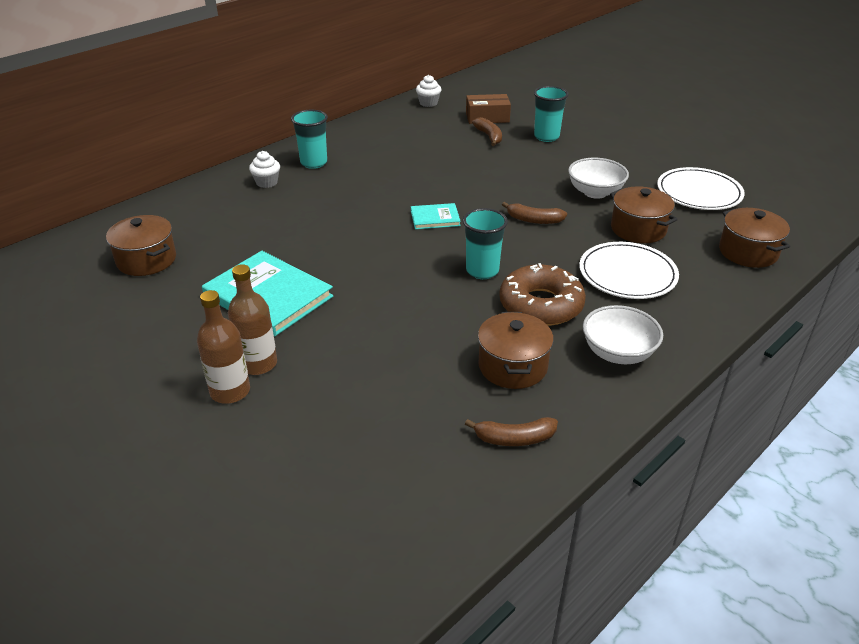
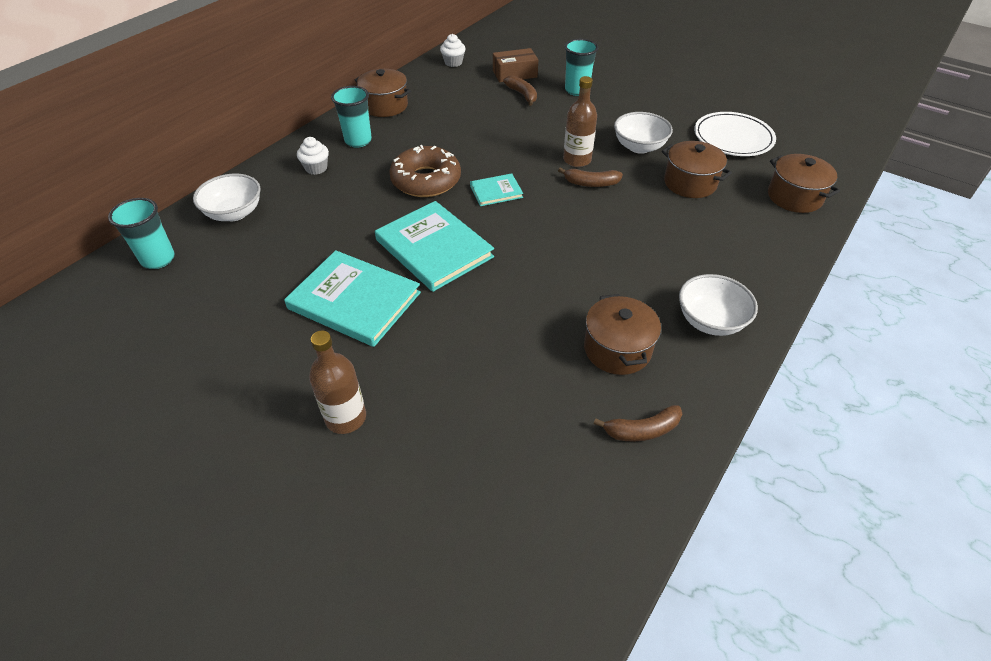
camera: 10 degrees left, 10 degrees up
(146, 260) = (214, 273): brown pot -> brown pot (385, 106)
(179, 213) = (234, 213): none -> white bowl
(258, 364) = (365, 381): brown bottle -> brown bottle (577, 160)
(358, 261) = (434, 248): none -> turquoise book
(482, 271) = (558, 246): turquoise cup -> turquoise cup (158, 259)
(541, 305) = (624, 277): brown donut -> brown donut (426, 180)
(627, 274) = (694, 233): white plate -> none

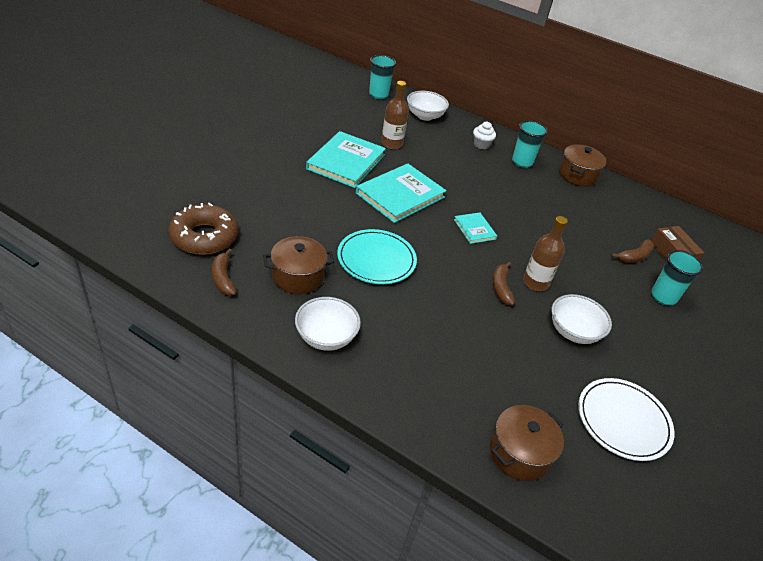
camera: 80 degrees right, 5 degrees down
(346, 418) = (253, 160): brown bottle -> brown bottle (391, 144)
(426, 180) = (480, 194): brown donut -> brown donut (204, 237)
(453, 62) = (670, 215): white cupcake -> none
(567, 275) = (376, 259): none -> turquoise plate
(690, 183) = (521, 362): brown pot -> none

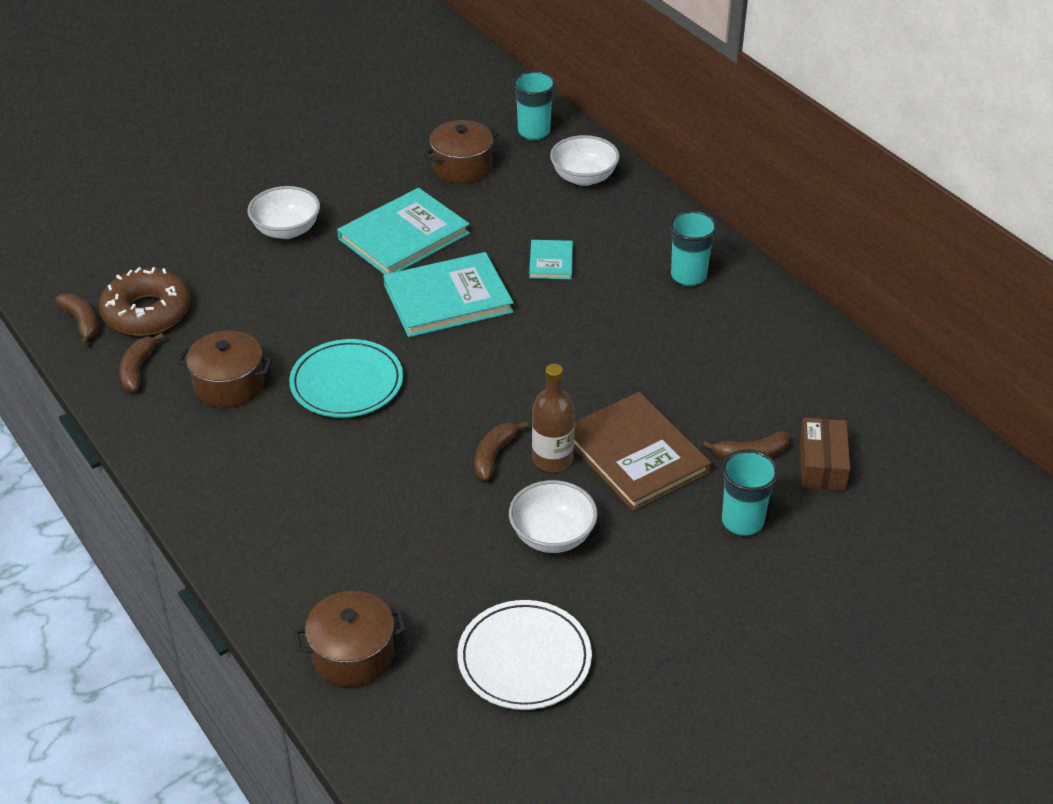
camera: 30 degrees right, 0 degrees up
(158, 252) = (82, 322): none -> brown banana
(326, 337) = (214, 466): white bowl -> white bowl (286, 230)
(391, 144) = (494, 217): brown bottle -> none
(474, 229) = (522, 367): turquoise book -> turquoise book (551, 262)
(481, 145) = (642, 238): white cupcake -> none
(577, 175) = (769, 312): brown pot -> brown pot (462, 167)
(577, 269) = (636, 455): none -> brown book

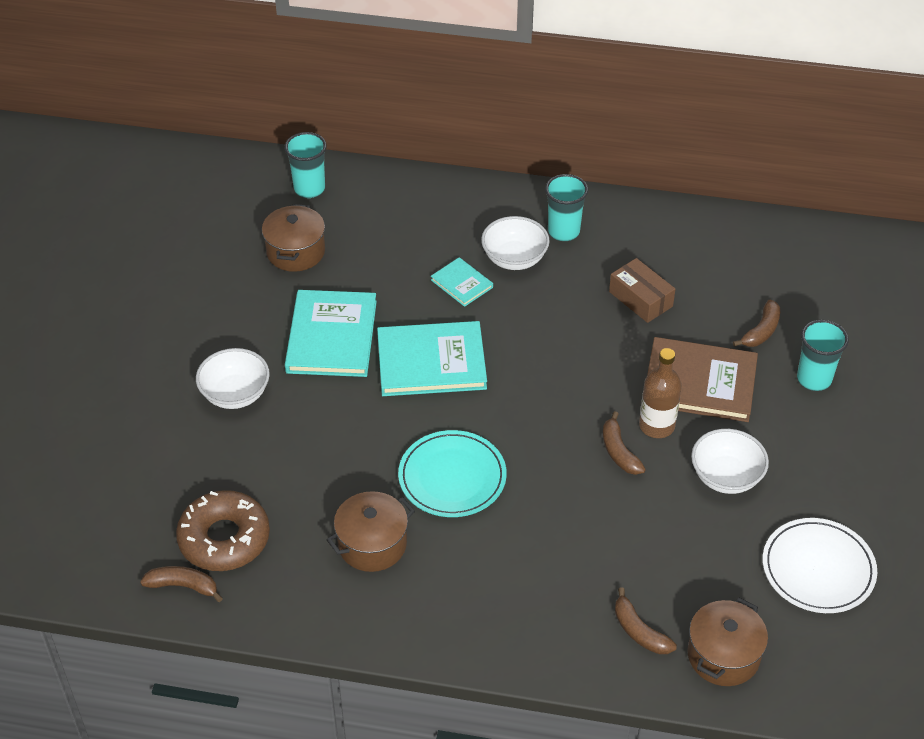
camera: 45 degrees left, 5 degrees up
(137, 369) = (285, 587): brown banana -> brown banana (639, 631)
(448, 299) = (431, 362): turquoise book -> turquoise book turned 60 degrees clockwise
(584, 177) = (395, 202): white bowl -> white bowl (514, 258)
(822, 465) = (806, 307): brown box -> brown box (640, 299)

